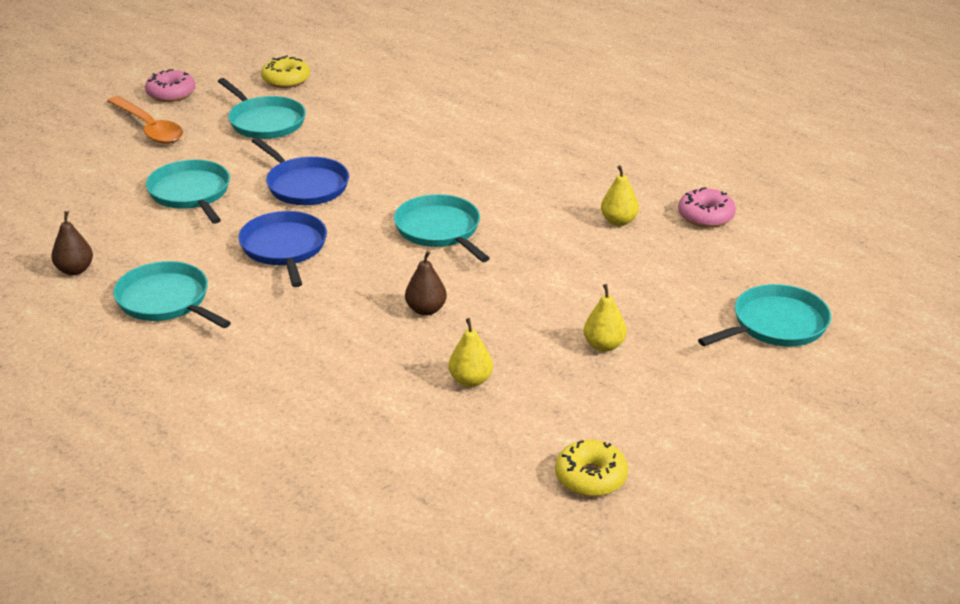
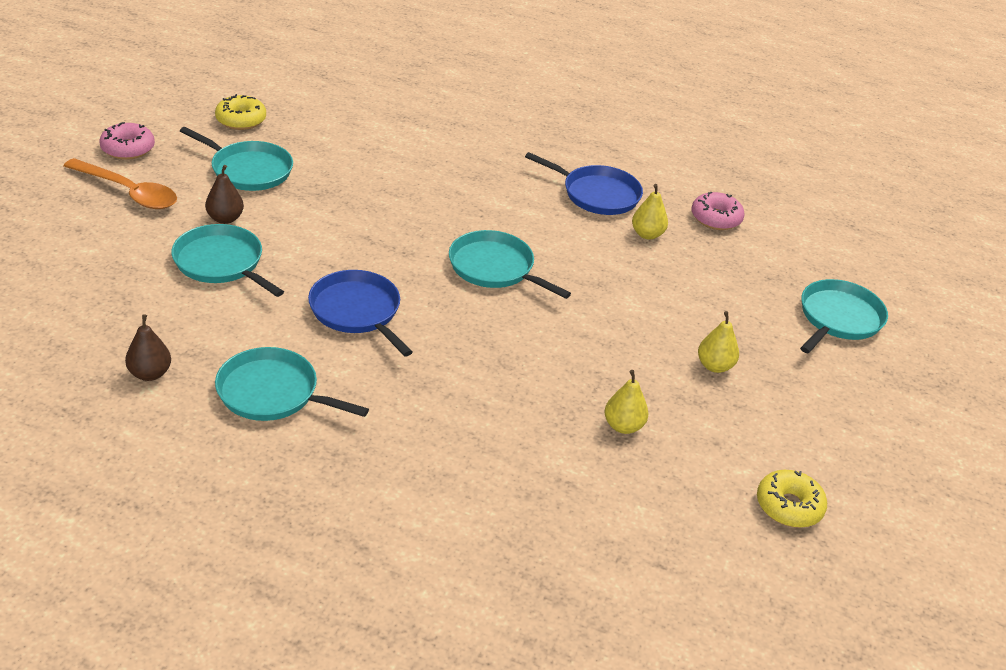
camera: 25 degrees left, 5 degrees up
(305, 185) = (334, 237): blue pan -> blue pan (597, 194)
(426, 310) = (535, 357): brown pear -> brown pear (225, 219)

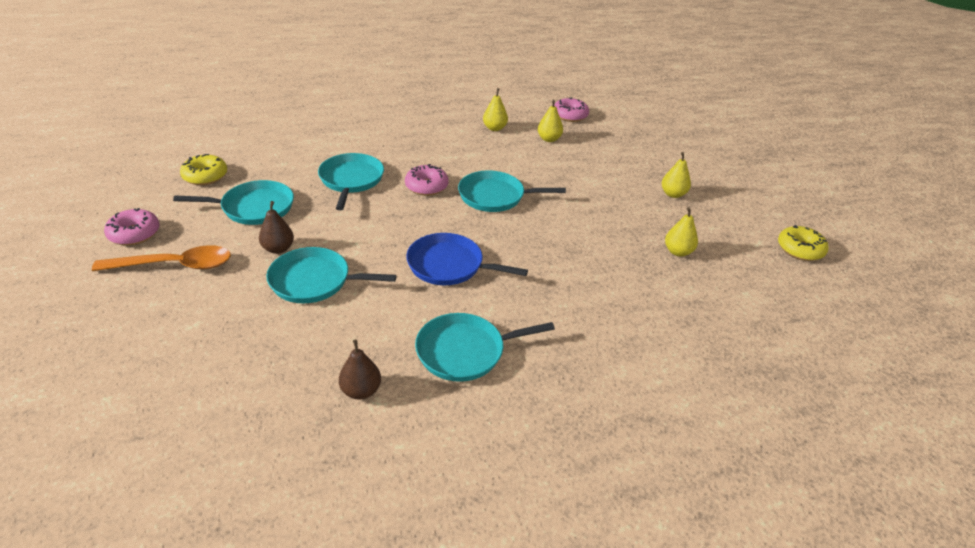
camera: 35 degrees left, 0 degrees up
(435, 224) = (426, 186): none -> pink donut
(597, 194) = (494, 128): blue pan -> yellow pear
(838, 318) = (689, 141): turquoise pan -> turquoise pan (351, 180)

